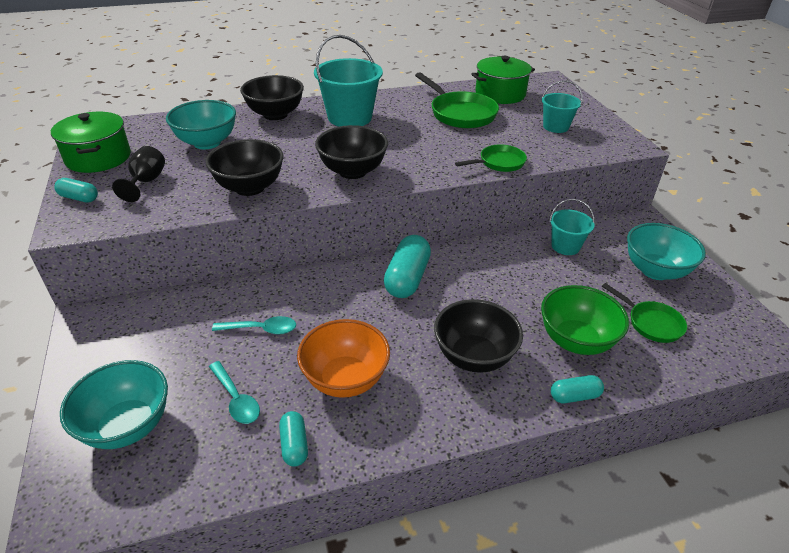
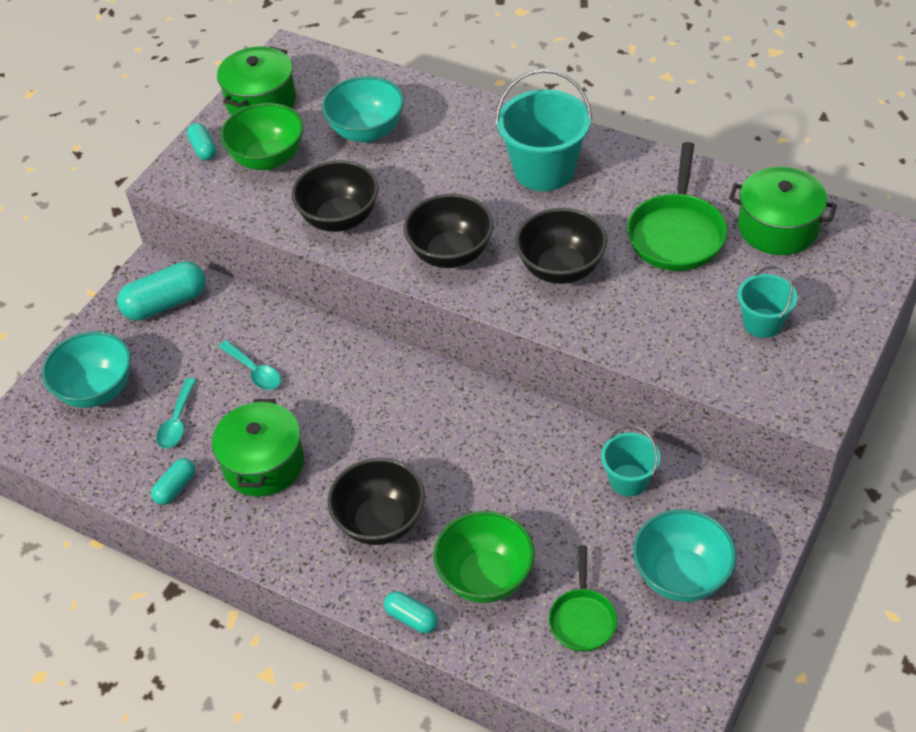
camera: 50 degrees right, 10 degrees up
(146, 182) = (268, 159): black goblet -> green bowl
(275, 114) = (474, 122): black bowl -> black bowl (561, 269)
(345, 379) = (263, 463): orange bowl -> green pot
(407, 278) = (425, 405): turquoise capsule -> turquoise capsule (166, 303)
(499, 163) = (611, 334): green pan -> none

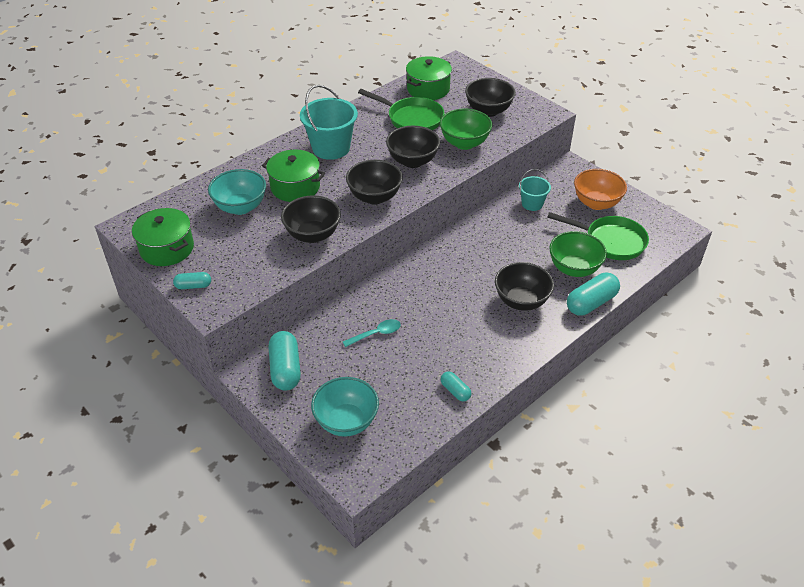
camera: 75 degrees left, 5 degrees down
(177, 421) = (399, 381): turquoise spoon -> none
(263, 463) = (455, 344): green pot -> green pot (295, 187)
(268, 159) = (230, 256): green bowl -> green bowl (464, 143)
(411, 618) = (591, 303): turquoise capsule -> turquoise capsule, size x1.83
(582, 619) = (611, 241): green pan -> green pan, size x1.66
(681, 576) = (596, 203): turquoise bowl -> orange bowl
(762, 323) = (488, 111): turquoise bucket -> black bowl

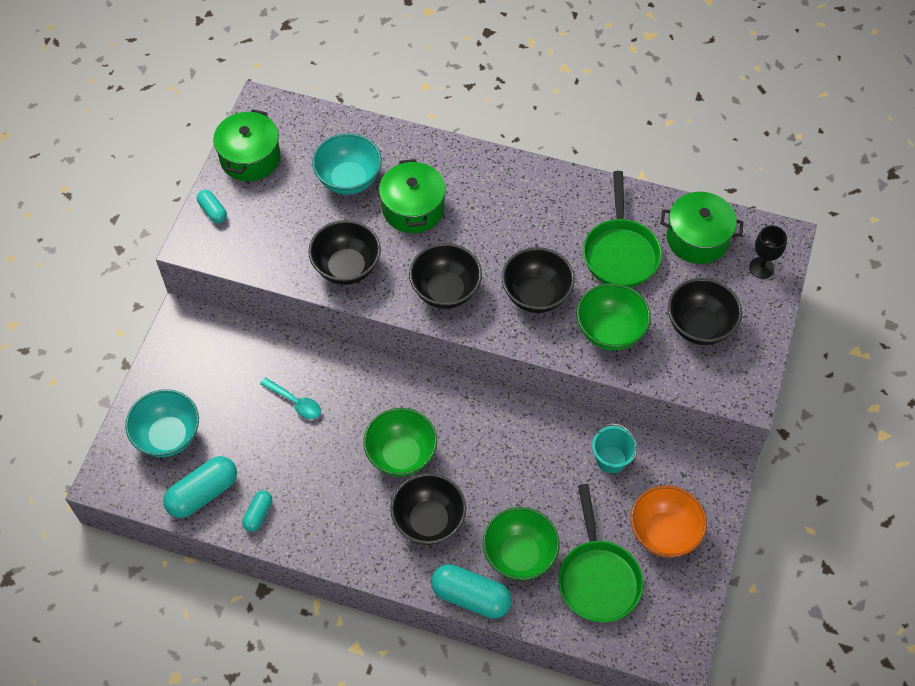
camera: 60 degrees right, 15 degrees up
(285, 369) = (204, 348): turquoise capsule -> turquoise capsule (203, 493)
(331, 148) = (504, 203): turquoise bucket -> none
(461, 295) = (401, 455): none -> green bowl
(468, 76) = (761, 268): none -> black goblet

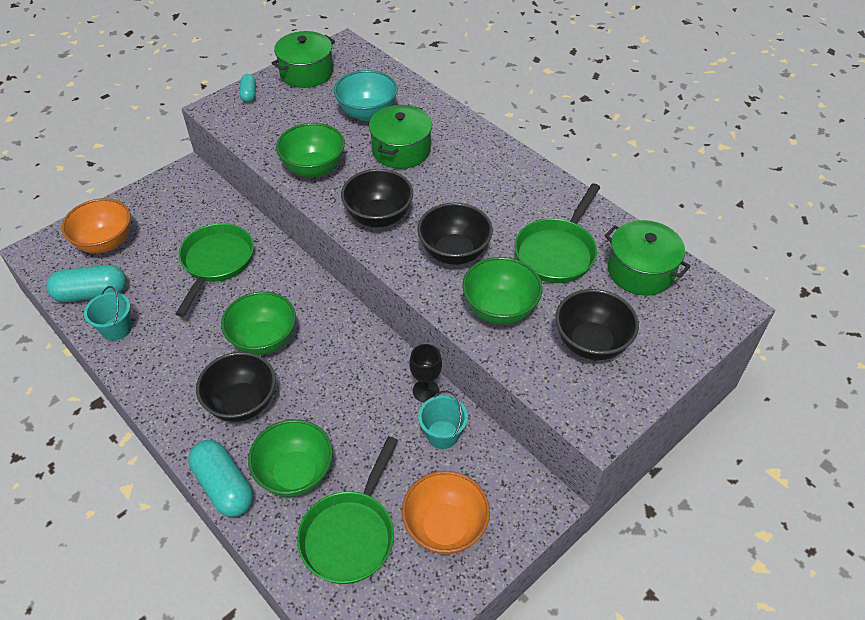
camera: 30 degrees right, 10 degrees down
(168, 436) = (105, 242): turquoise bowl -> orange bowl
(258, 514) = (116, 329): turquoise capsule -> turquoise bucket
(295, 402) = (216, 262): turquoise spoon -> green pan
(347, 267) = (313, 168): black bowl -> green bowl
(761, 268) = (690, 321): black goblet -> black goblet (426, 391)

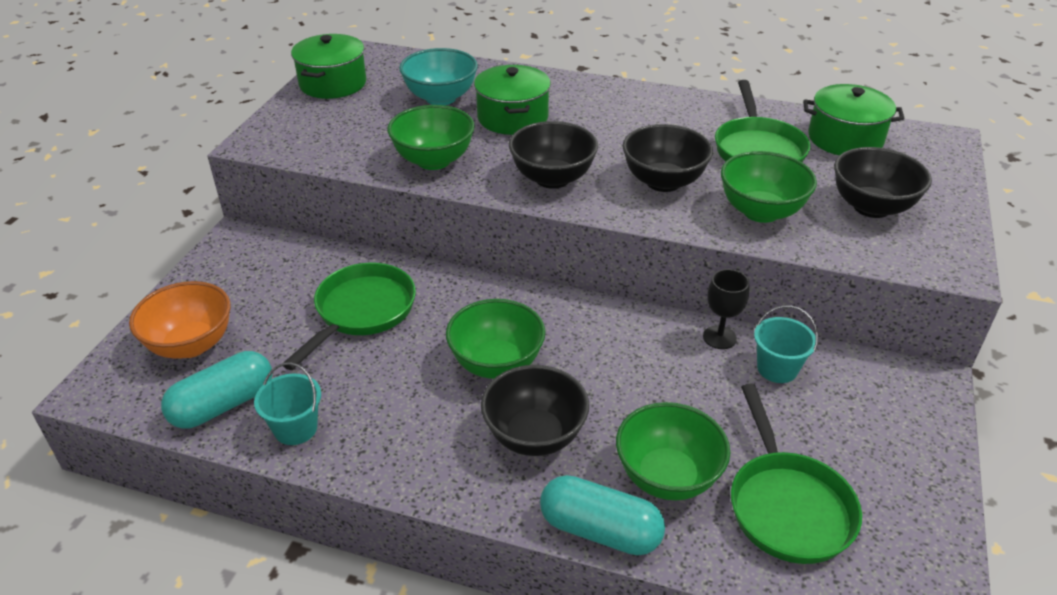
camera: 30 degrees left, 10 degrees down
(216, 262) = (361, 312): green pan -> green pan turned 45 degrees clockwise
(249, 94) = (283, 119): turquoise capsule -> none
(445, 527) = (870, 450): orange bowl -> none

